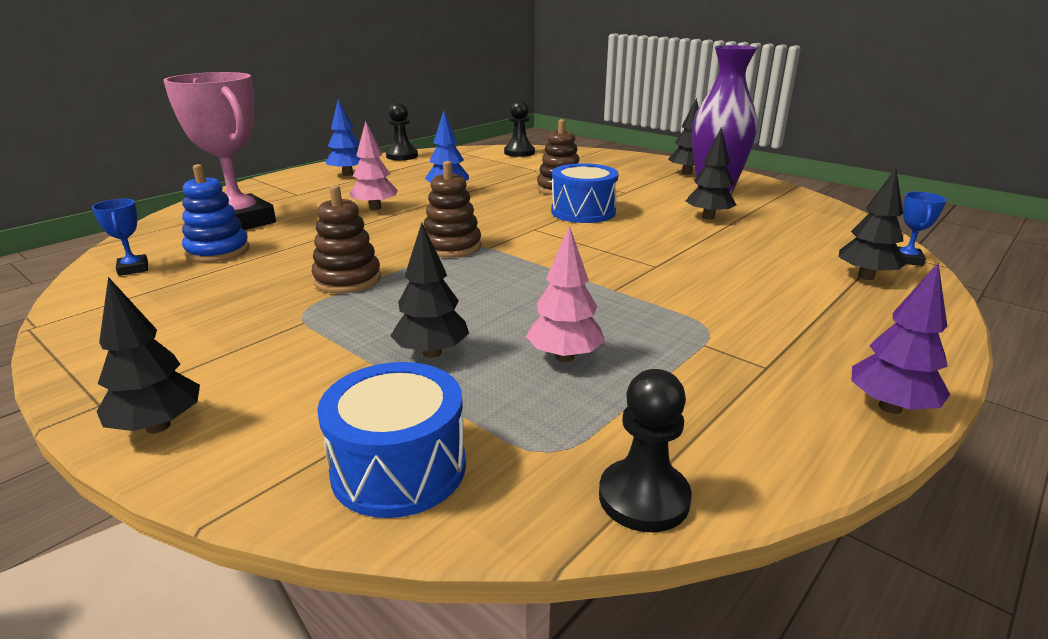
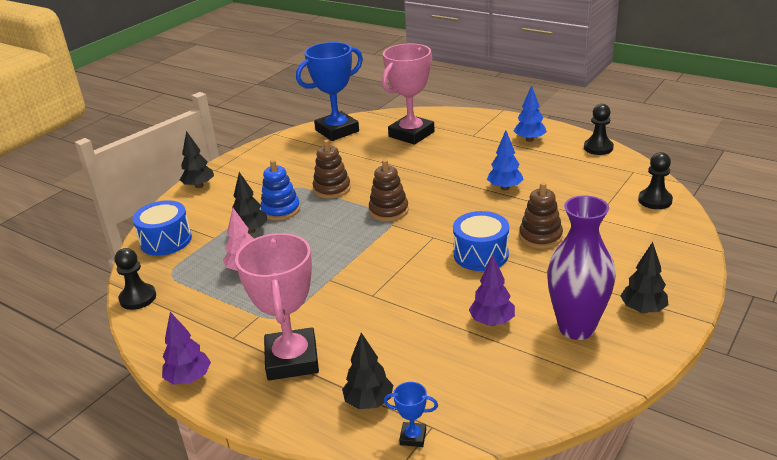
camera: 85 degrees right, 5 degrees up
(133, 268) = (337, 131): blue trophy -> blue trophy, size x2.42
(218, 251) = (364, 143): blue stacking toy -> blue stacking toy (281, 210)
(375, 208) = (454, 168): pink tree -> none
(708, 217) = (492, 322): black tree -> purple tree
(806, 319) = (292, 360): none -> pink trophy

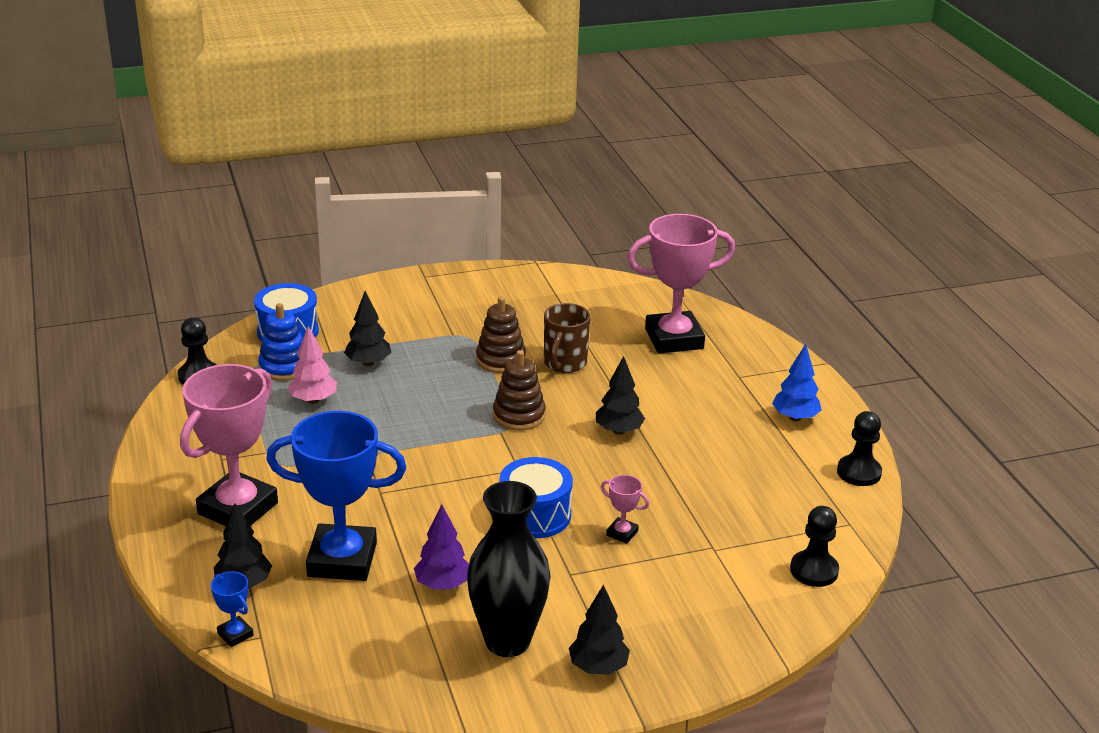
camera: 35 degrees right, 0 degrees up
(189, 379) = (146, 474): purple tree -> none
(199, 186) = (387, 287): black tree -> black tree (618, 431)
(281, 210) = (423, 356): blue stacking toy -> blue stacking toy (284, 367)
(337, 131) = (603, 292): blue trophy -> blue trophy (342, 560)
(372, 173) = (564, 364): none -> brown mug
(505, 188) = (673, 459): blue tree -> none
(540, 237) = (622, 533): brown stacking toy -> pink trophy
(576, 328) = (507, 641): purple vase -> black vase

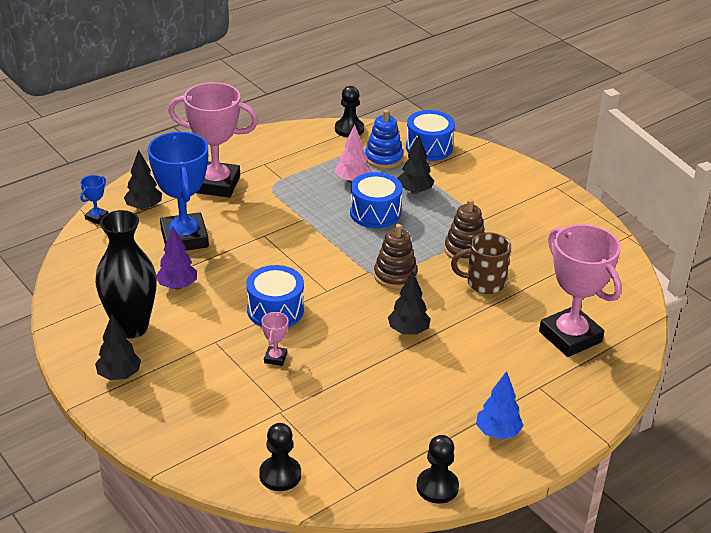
camera: 70 degrees right, 5 degrees up
(391, 400) = (375, 213): none -> blue drum

